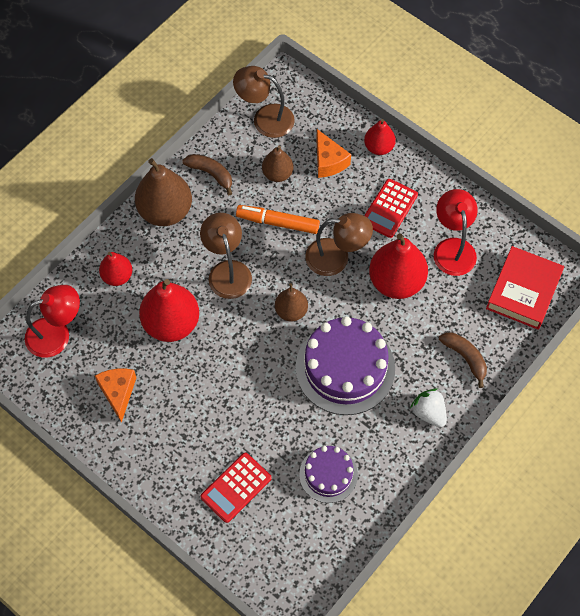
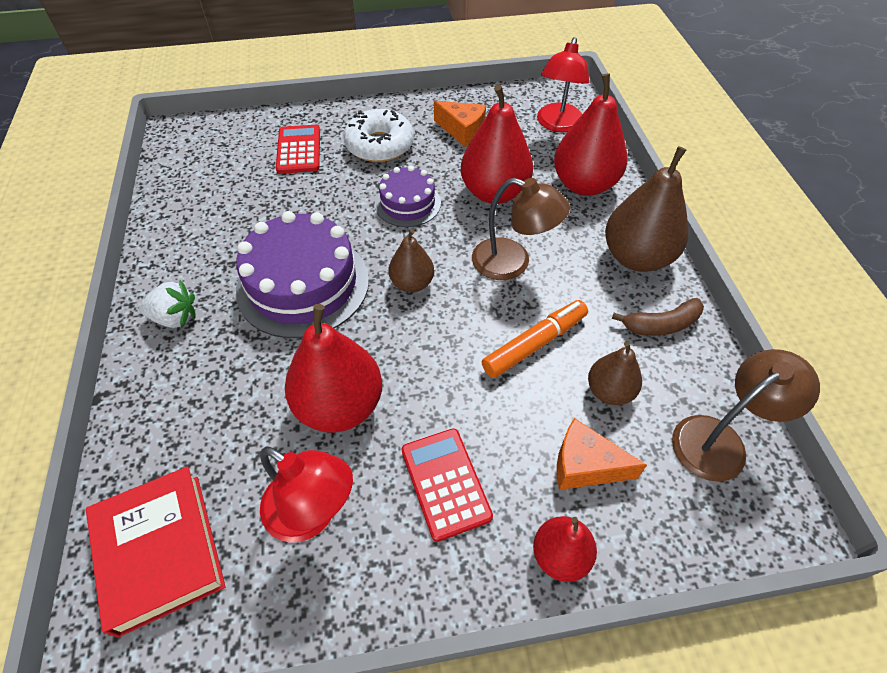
camera: 130 degrees right, 10 degrees down
(117, 276) = (584, 185): red pear -> red pear, size x1.76
(183, 436) = (379, 145): none -> white donut
(328, 474) = (230, 207): purple cake -> purple cake (407, 203)
(336, 258) = (432, 368): brown lamp -> none
(465, 358) = (177, 400): brown banana -> none

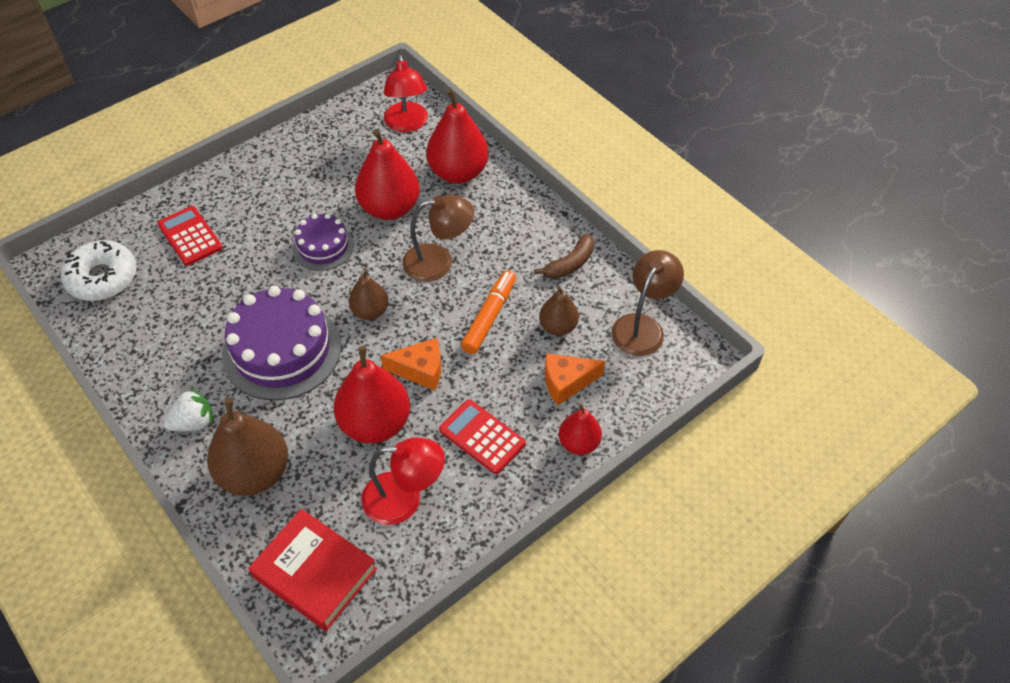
camera: 30 degrees left, 0 degrees up
(379, 145) = (262, 203): white donut -> white donut (102, 278)
(462, 131) = (328, 161): orange cheese -> orange cheese (420, 370)
(636, 257) = (528, 219): brown pear -> brown pear (255, 473)

